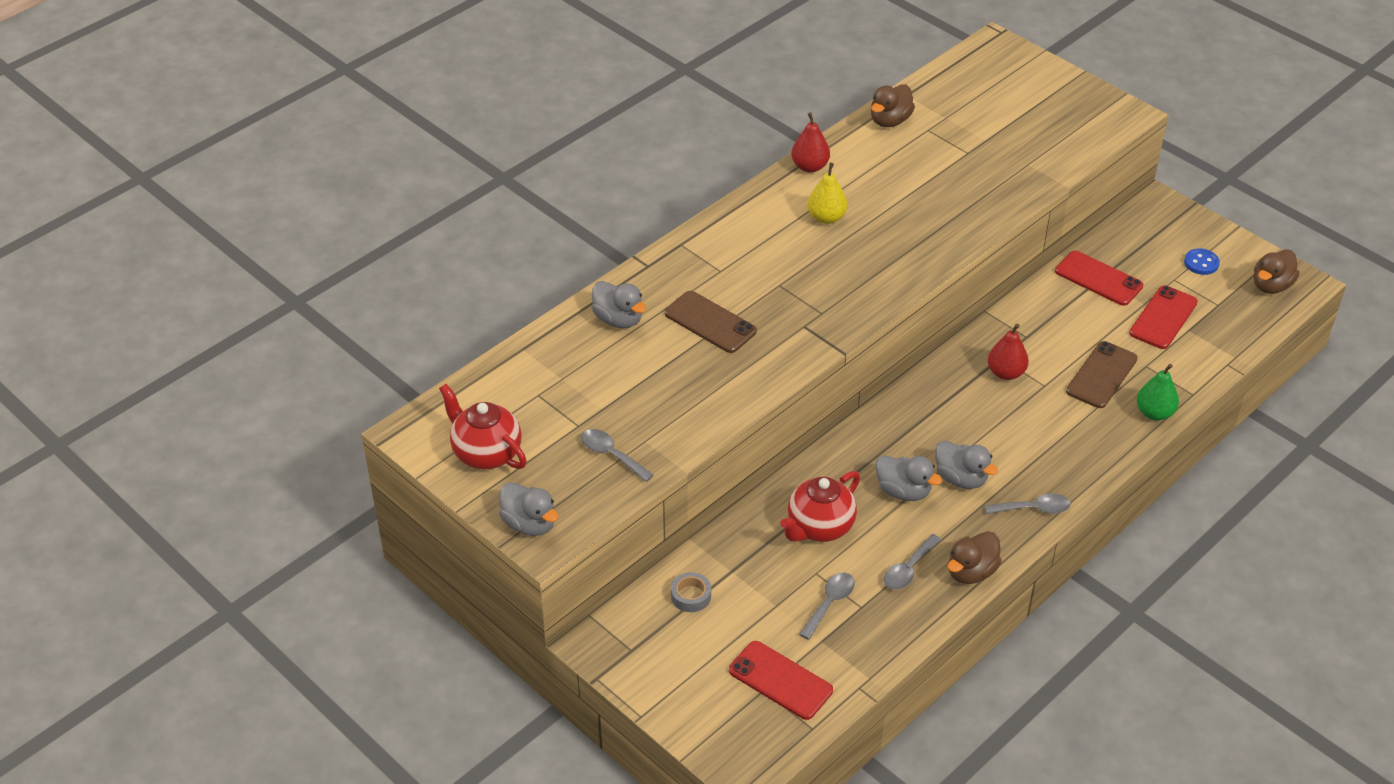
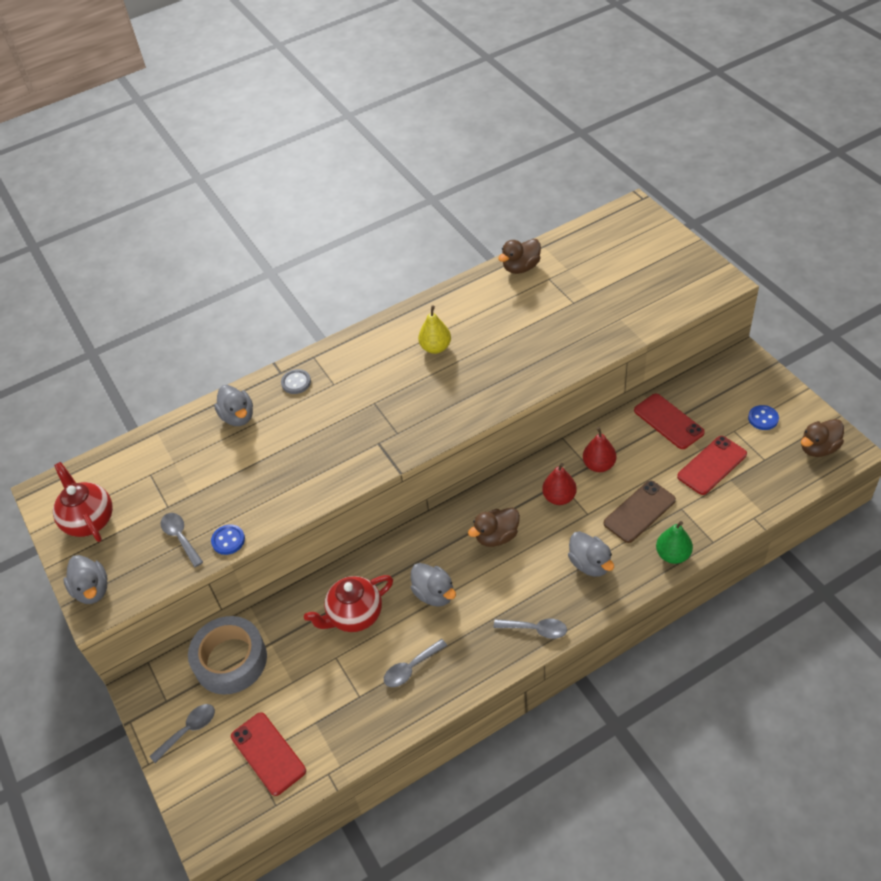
camera: 20 degrees right, 5 degrees up
(672, 449) = (228, 540): none -> blue button
(673, 274) = (296, 382): none -> grey button
(691, 596) = (230, 660): grey tape -> grey tape, size x2.23
(710, 322) = (306, 429): brown phone -> none
(810, 166) = (441, 301): red pear -> red pear (599, 465)
(829, 603) = (335, 688): grey spoon -> grey spoon (188, 730)
(961, 478) = (486, 590): grey duck -> grey duck (590, 564)
(971, 572) = (461, 680): brown duck -> brown duck (496, 536)

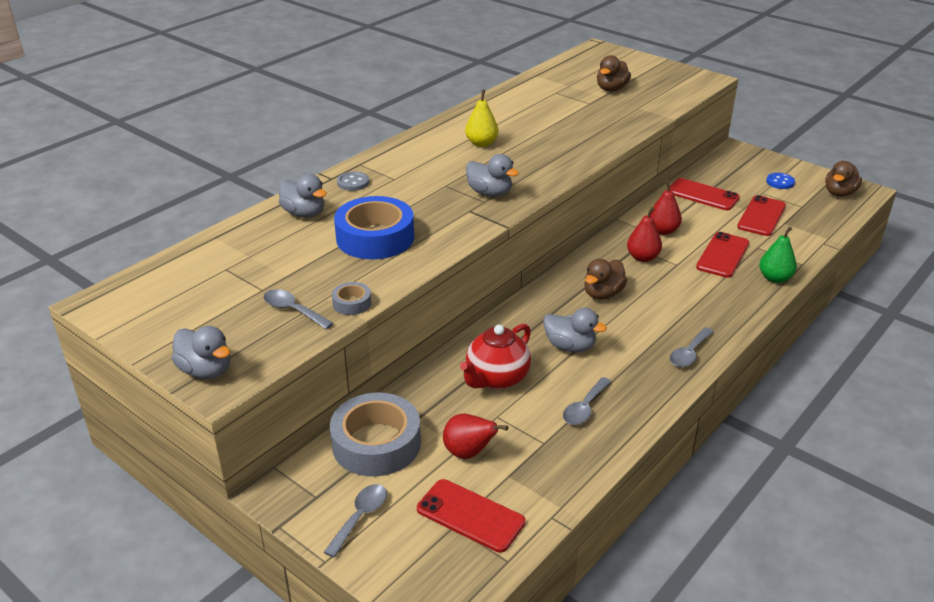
camera: 25 degrees left, 15 degrees down
(89, 520) = (169, 315): red teapot -> none
(228, 540) = (352, 303): blue button -> grey tape
(282, 462) = (375, 237): none -> blue tape
(296, 690) = (469, 453): none -> red pear
(521, 267) = (525, 89): brown duck -> brown duck (611, 89)
(535, 629) = (689, 353): grey spoon -> grey spoon turned 135 degrees clockwise
(590, 564) = (705, 297): grey duck -> grey duck (490, 193)
(639, 511) = (723, 255): brown phone -> red phone

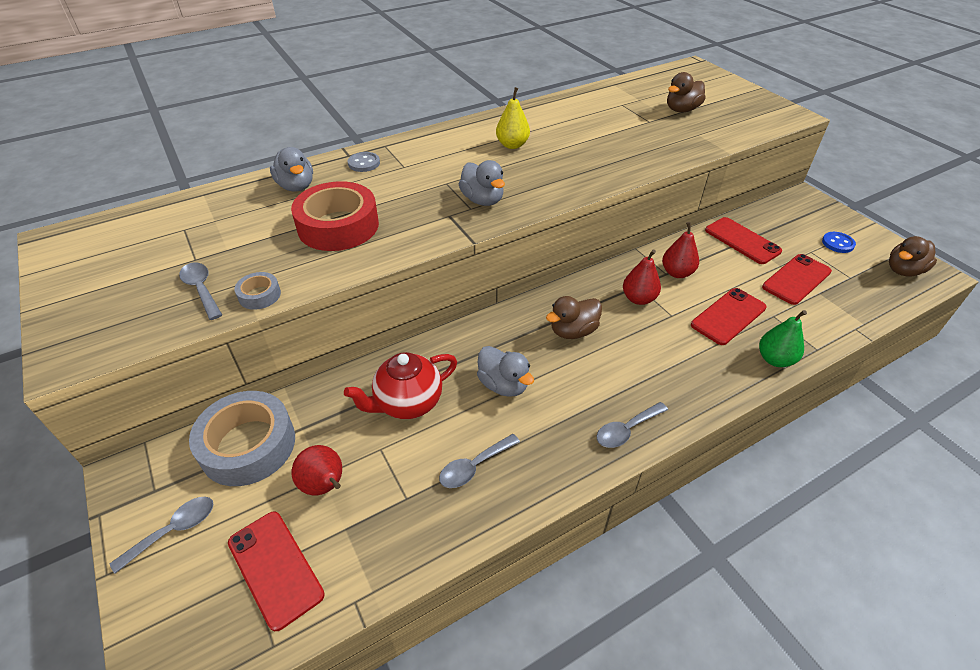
camera: 20 degrees right, 10 degrees up
(206, 371) = (71, 338): grey duck -> none
(375, 237) = (338, 226): blue tape -> red tape

